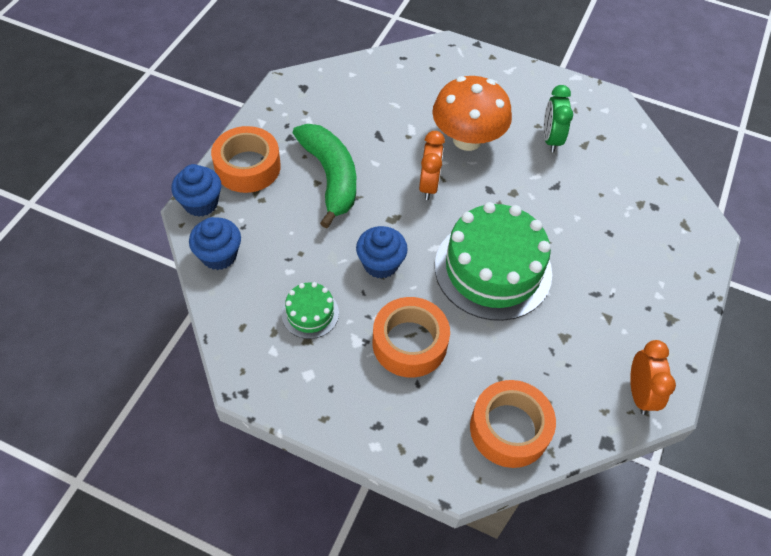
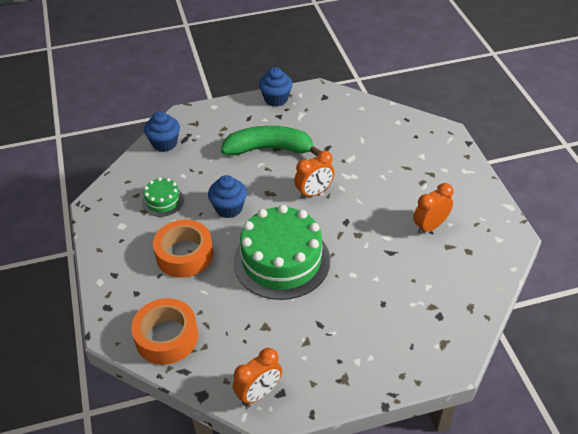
camera: 55 degrees right, 10 degrees down
(201, 203) = (192, 115): blue cupcake -> blue cupcake (276, 99)
(247, 167) = (237, 114): orange tape -> none
(330, 177) = (269, 149): green banana -> green banana turned 120 degrees counterclockwise
(467, 139) = (375, 187): orange mushroom -> none
(550, 139) = (430, 226): green clock -> orange clock

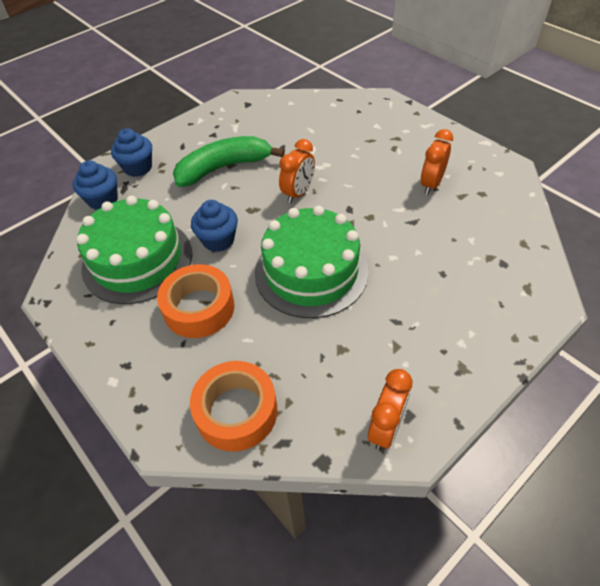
camera: 25 degrees left, 5 degrees up
(163, 201) = (137, 260): green cake -> green cake, size x2.15
(276, 99) = (199, 120): blue cupcake -> blue cupcake (138, 168)

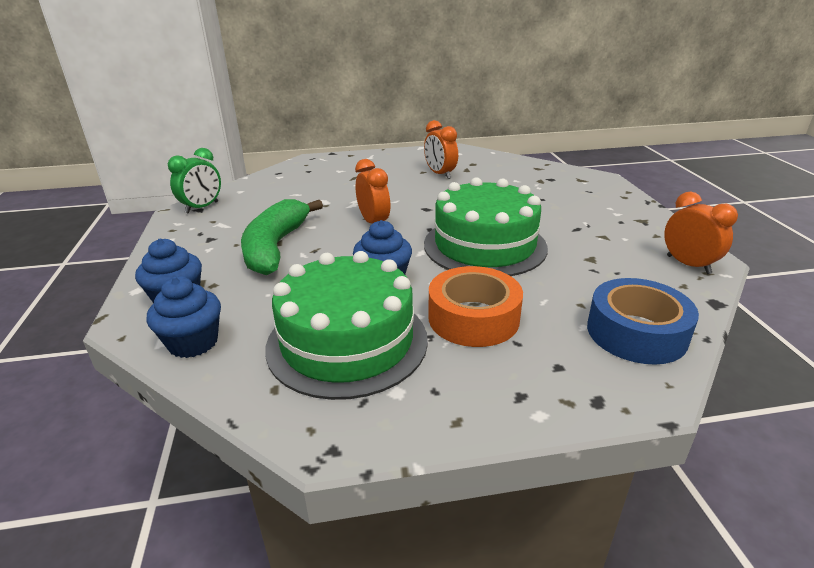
camera: 60 degrees left, 20 degrees down
(236, 411) = (636, 333): orange tape -> blue tape
(251, 104) = (202, 207): none -> green clock

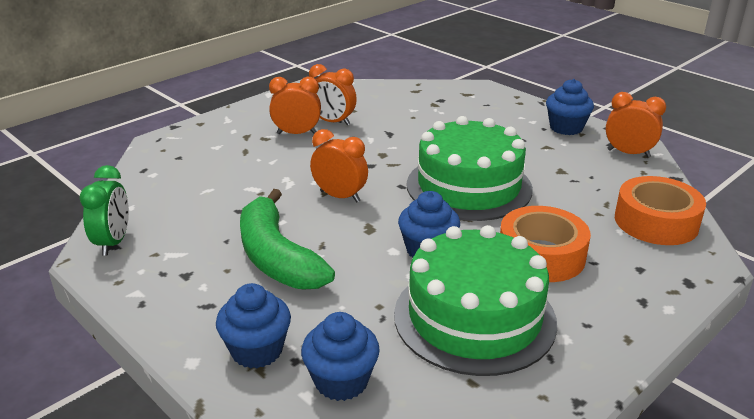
camera: 35 degrees left, 0 degrees up
(403, 175) = (297, 133): none -> orange clock
(636, 333) = (656, 222): blue tape -> orange tape
(645, 227) = (566, 128): none -> blue cupcake

